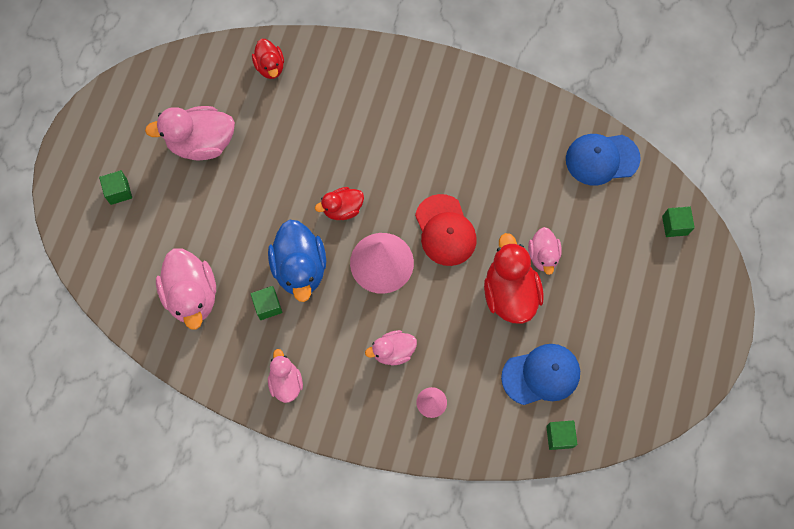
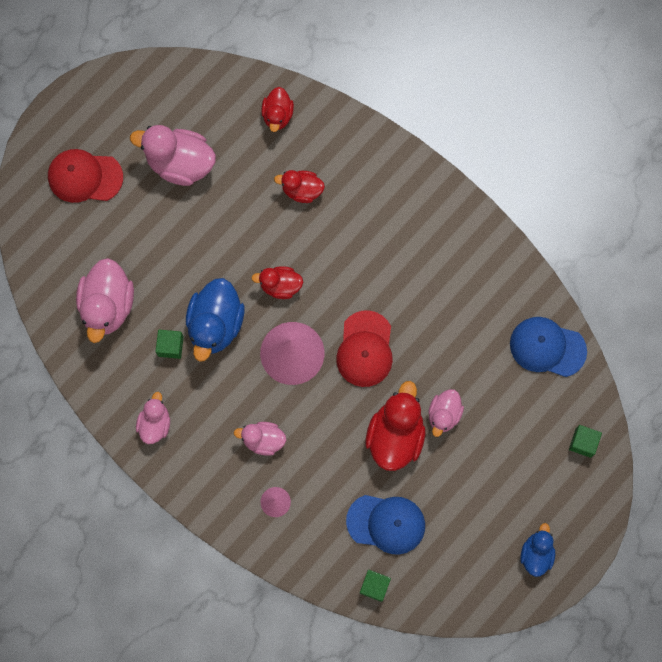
camera: 25 degrees right, 5 degrees up
(119, 191) = (85, 177): green cube -> red cap
(322, 120) = (302, 190): none -> red duck
(686, 340) = (536, 553): none -> blue duck

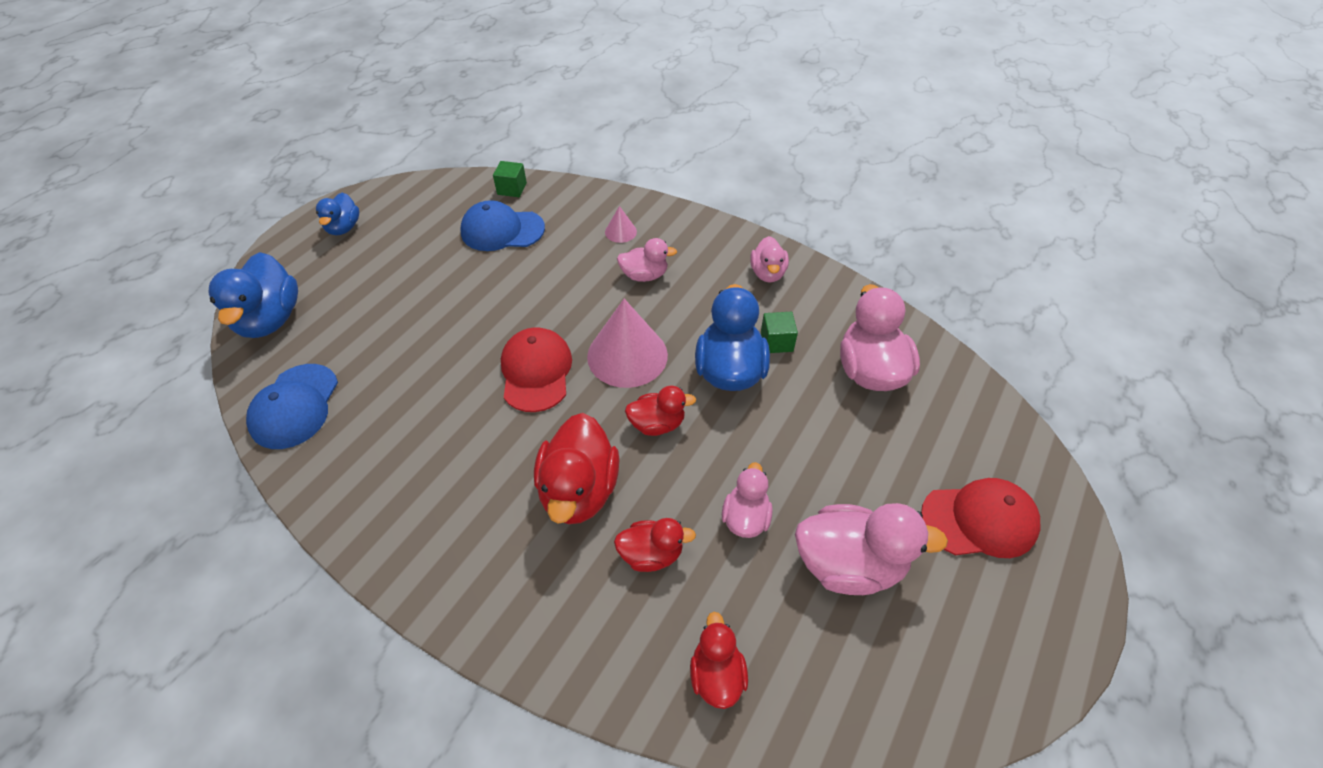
camera: 170 degrees right, 25 degrees down
(395, 435) = (494, 298): red duck -> red duck (579, 490)
(444, 414) = (437, 323): pink duck -> pink duck (745, 518)
(547, 347) = (295, 406): blue cap -> blue cap turned 90 degrees clockwise
(583, 443) = (270, 319): green cube -> blue duck

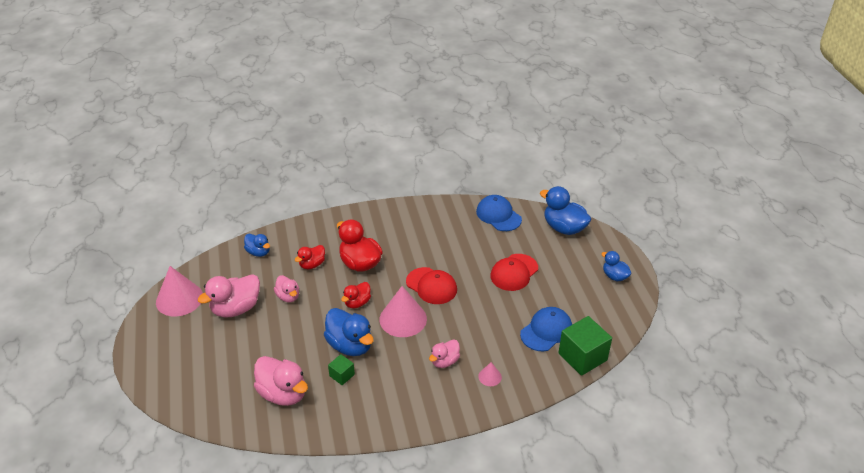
camera: 135 degrees right, 10 degrees down
(512, 189) = (582, 357): green cube -> green cube, size x1.97
(716, 674) = (258, 252): red duck -> blue duck
(767, 273) = (384, 412): pink duck -> none
(944, 677) = (179, 299): none -> pink cone
(979, 520) = (190, 359): red cap -> red cap (514, 272)

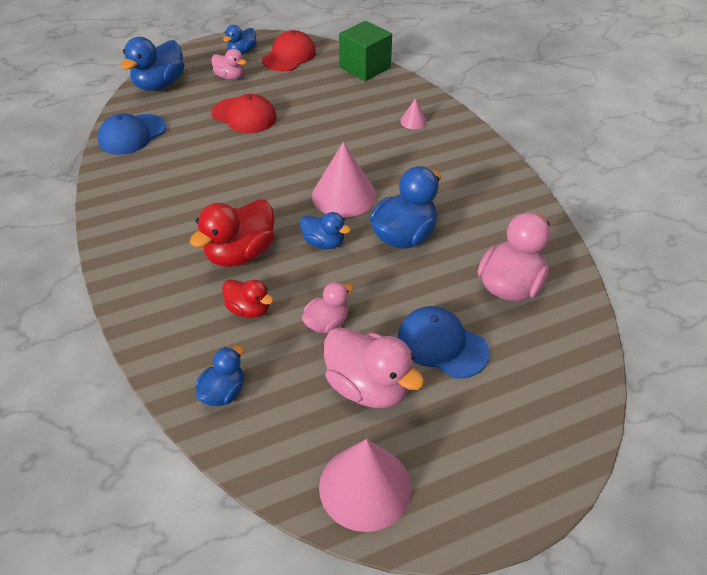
camera: 100 degrees left, 5 degrees up
(342, 375) = (457, 235): green cube -> none
(357, 303) = (324, 243): red duck -> blue duck
(431, 286) = (278, 178): red cap -> red cap (289, 56)
(444, 361) = (403, 154): pink duck -> pink duck (230, 77)
(546, 331) = (335, 90): blue cap -> blue cap (442, 344)

